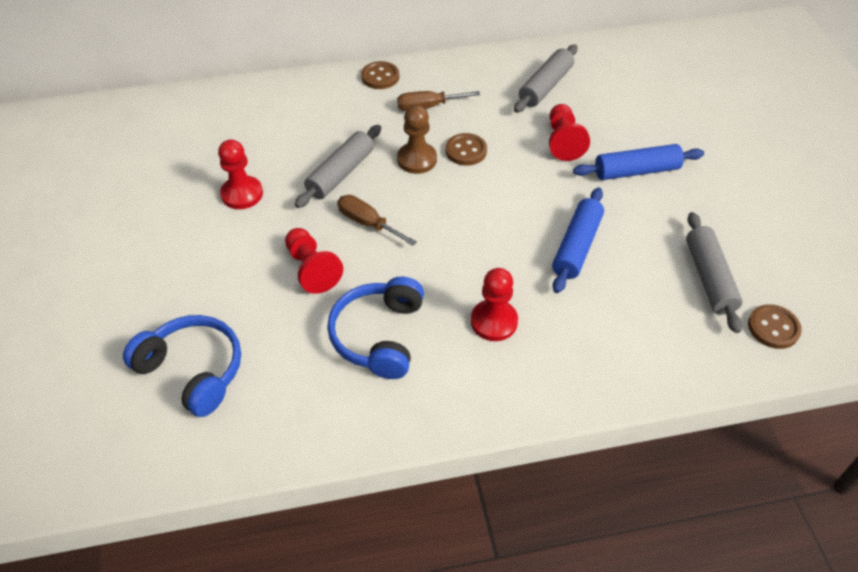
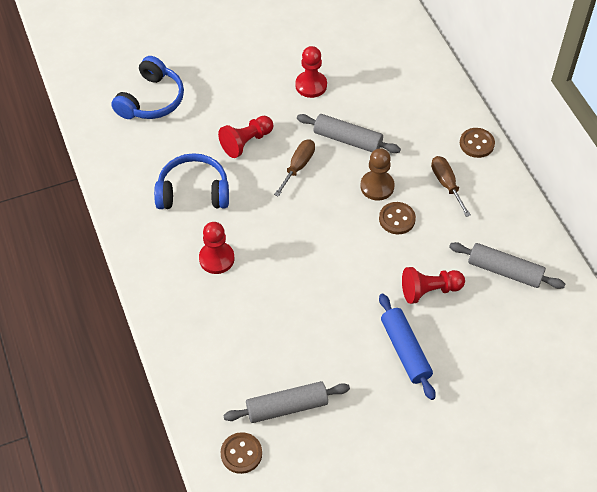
camera: 80 degrees right, 5 degrees up
(576, 246) = (302, 308): blue rolling pin -> none

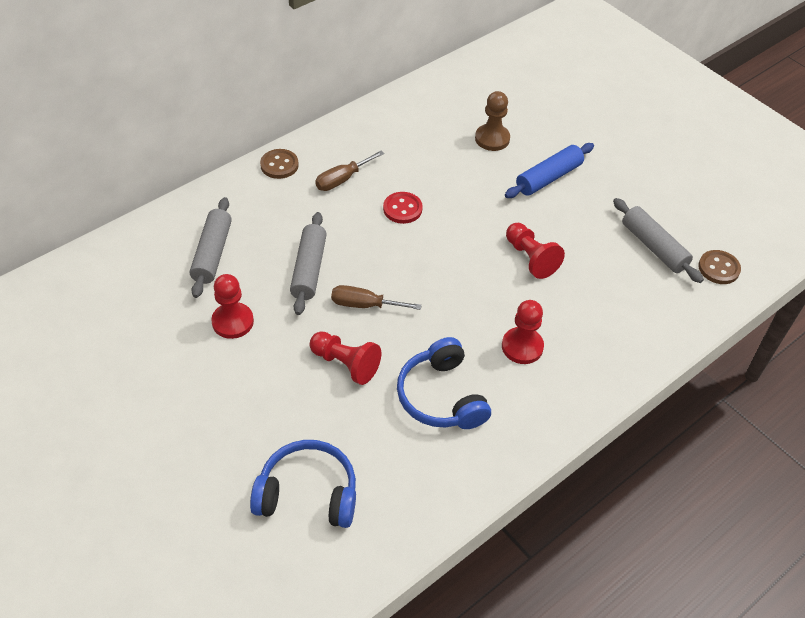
camera: 110 degrees left, 5 degrees down
(377, 186) = (366, 232): brown pawn -> brown pawn (492, 139)
(397, 219) = (402, 209): brown button -> red button
(429, 290) = (476, 172): red pawn -> red pawn (530, 258)
(504, 271) = (429, 126): grey rolling pin -> grey rolling pin (212, 253)

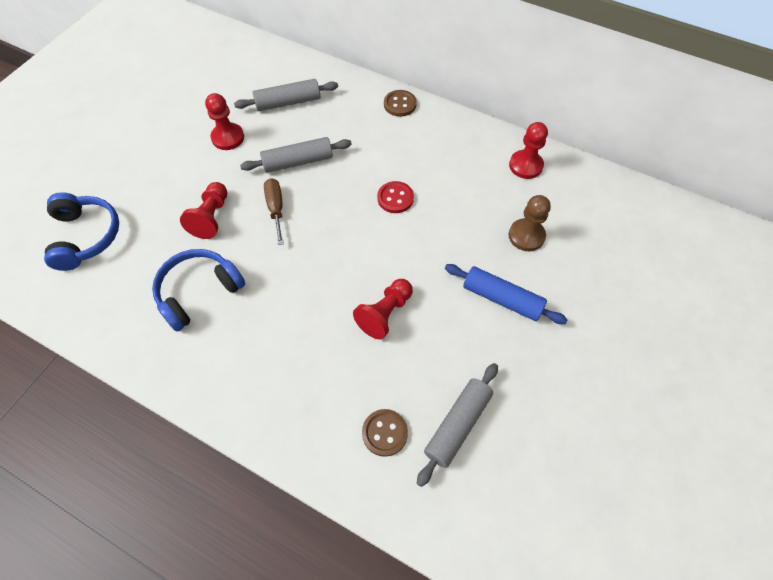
camera: 70 degrees right, 10 degrees up
(342, 179) = (407, 147): brown screwdriver -> none
(522, 347) = (274, 337): red pawn -> red pawn (525, 165)
(718, 268) = (460, 504): brown button -> brown button (384, 433)

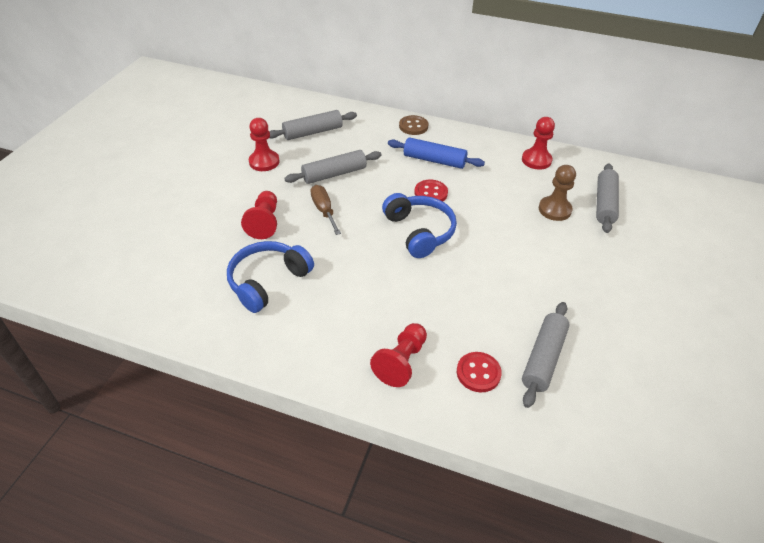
camera: 10 degrees left, 15 degrees down
(86, 236) = (145, 248): blue headphones -> blue headphones (420, 231)
(384, 433) = (478, 373): brown button -> red button
(385, 313) = (449, 279): red pawn -> red pawn (401, 362)
(502, 299) = (549, 257): blue rolling pin -> blue rolling pin (434, 160)
(586, 234) = (604, 204): none -> grey rolling pin

